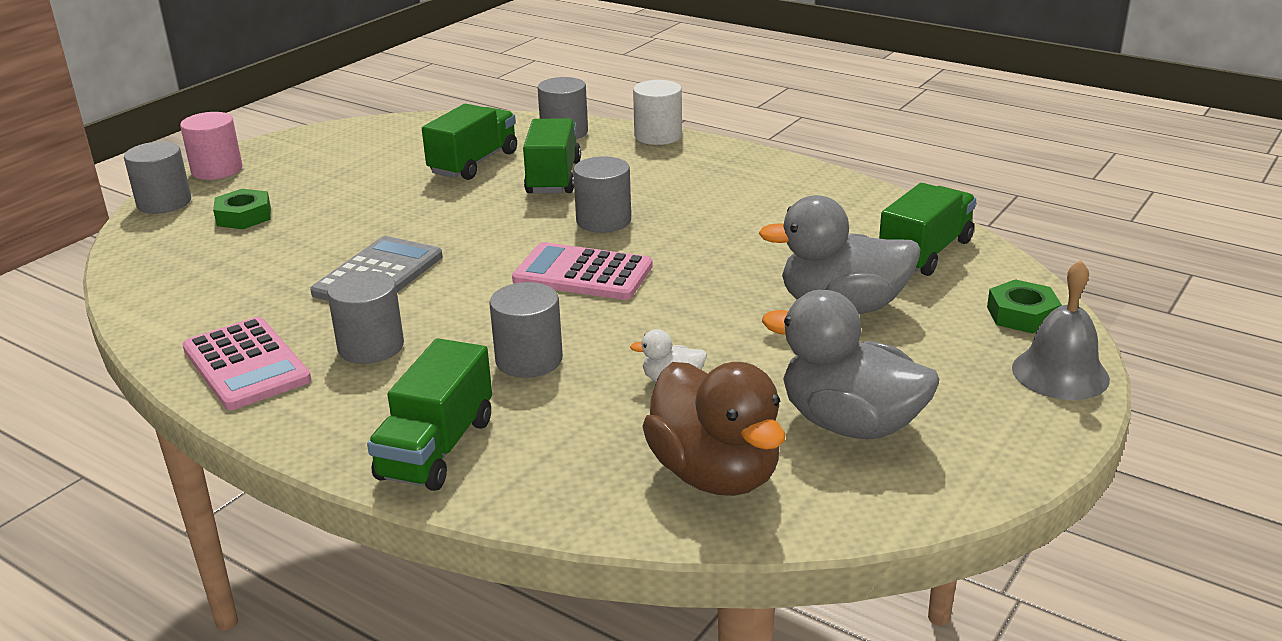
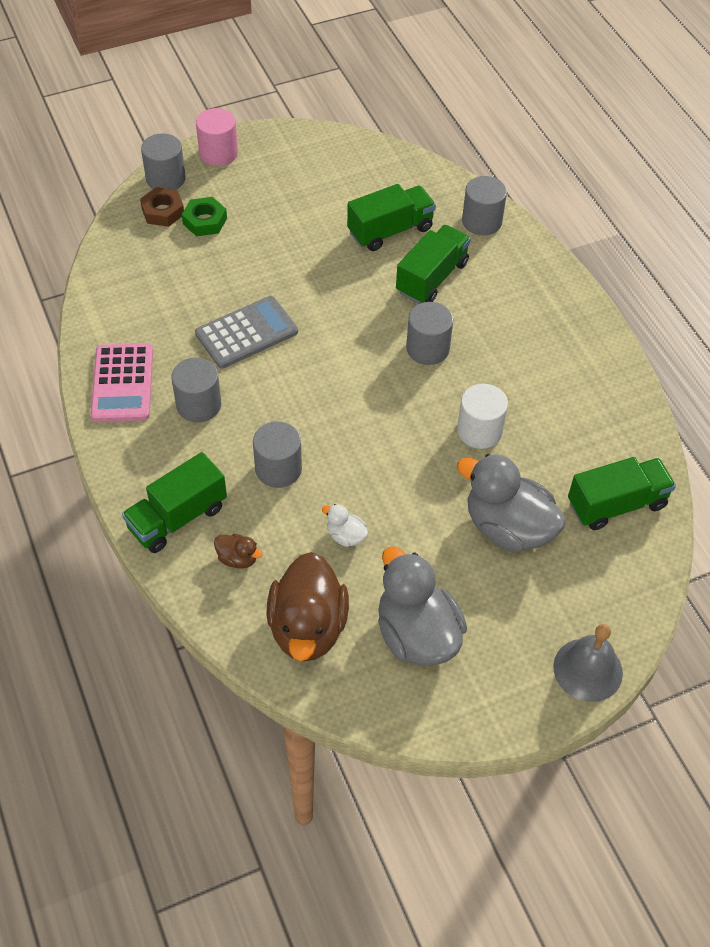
camera: 30 degrees right, 25 degrees up
(181, 225) = (163, 211): none -> brown nut
(557, 452) = (238, 558): none -> brown duck
(583, 273) = (371, 400): pink calculator -> none
(658, 136) = (547, 261): white cylinder -> white cylinder (479, 430)
(1022, 315) = (620, 603): green nut -> none

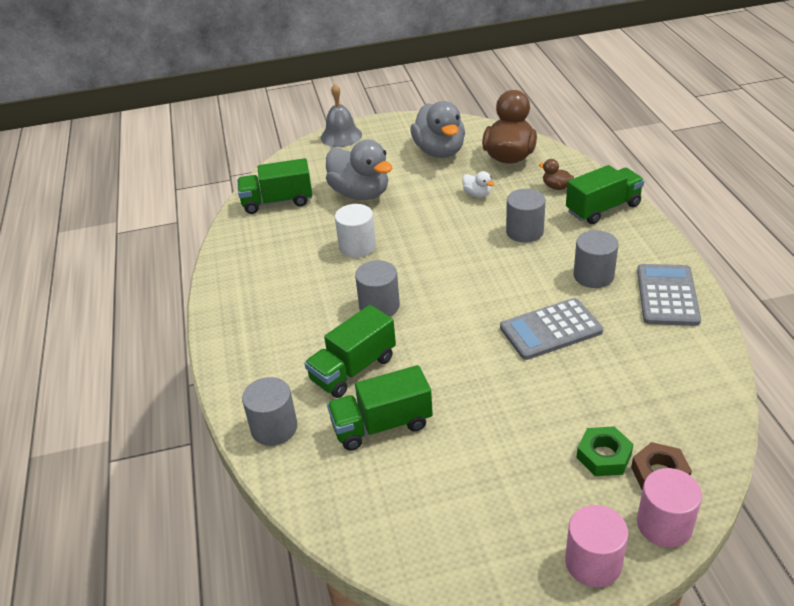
camera: 165 degrees left, 15 degrees down
(122, 383) = (667, 295): pink calculator -> grey calculator
(165, 179) = (664, 525): grey cylinder -> pink cylinder

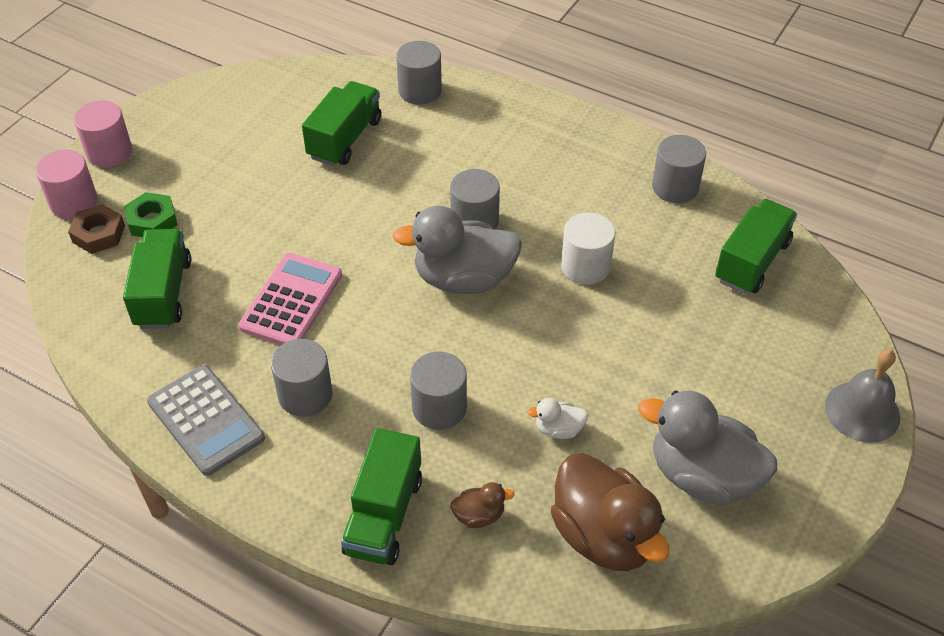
camera: 130 degrees right, 10 degrees up
(244, 254) = (675, 187): none -> grey cylinder
(353, 369) = (421, 160): green truck -> green truck (163, 293)
(360, 194) = (687, 334): grey duck -> grey duck (463, 279)
(550, 329) = (291, 301): grey calculator -> pink calculator

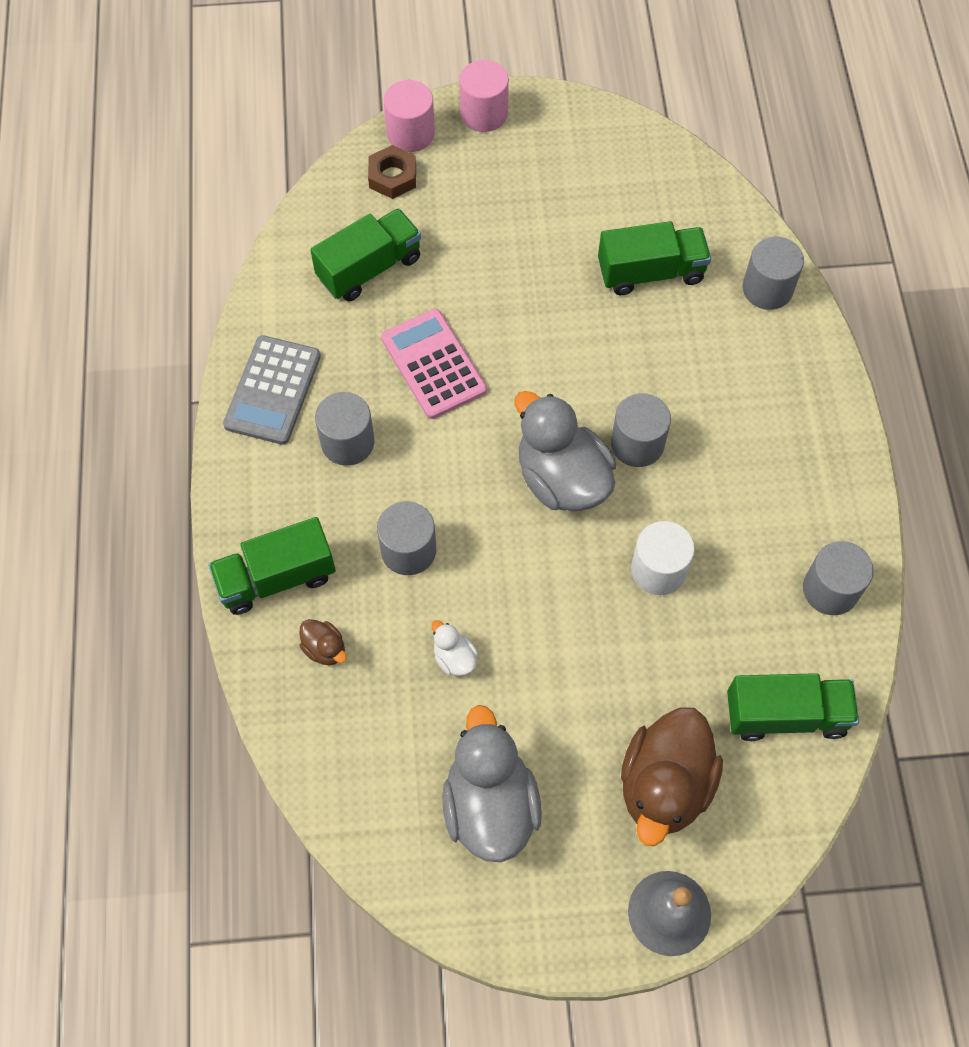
camera: 55 degrees right, 15 degrees up
(152, 221) = (436, 202): green nut -> none
(291, 301) = (433, 364): pink calculator -> pink calculator turned 105 degrees counterclockwise
(604, 536) = (372, 758): brown duck -> brown duck (664, 786)

